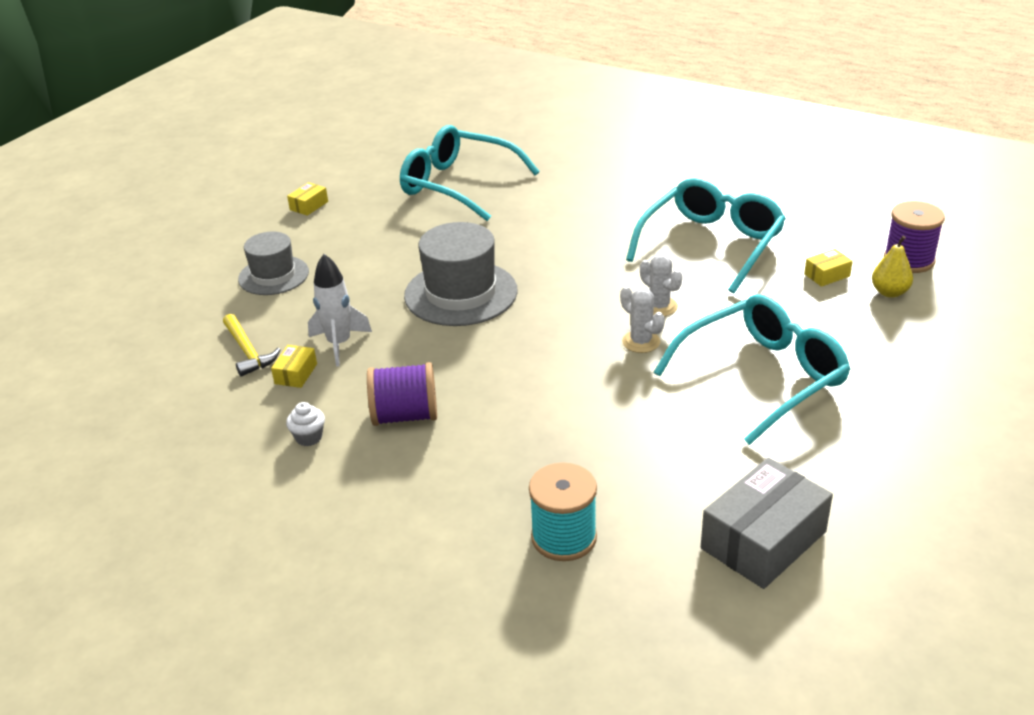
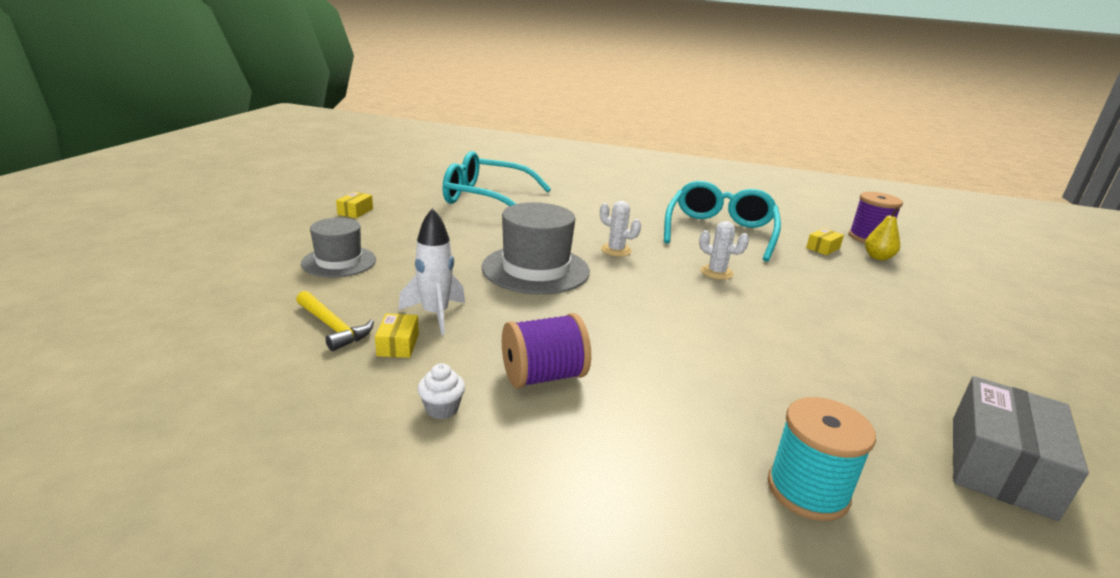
camera: 20 degrees left, 10 degrees down
(641, 342) = (724, 298): white cactus -> white cactus (616, 250)
(763, 377) = (848, 319): turquoise glasses -> none

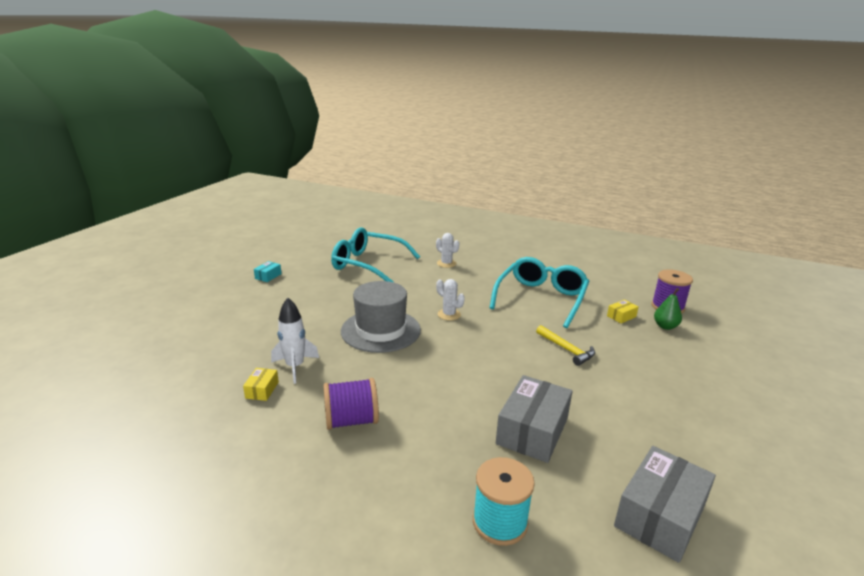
camera: 10 degrees right, 0 degrees up
(333, 327) = (223, 374): yellow hammer -> yellow hammer (566, 349)
(339, 262) = (243, 320): grey hat -> none
(355, 212) = (268, 276): yellow box -> turquoise box
(442, 409) = (274, 441): white cupcake -> none
(716, 272) = (520, 337): white cactus -> white cactus (446, 263)
(788, 376) = (532, 431): none -> grey box
(878, 257) = (665, 326): yellow pear -> green pear

